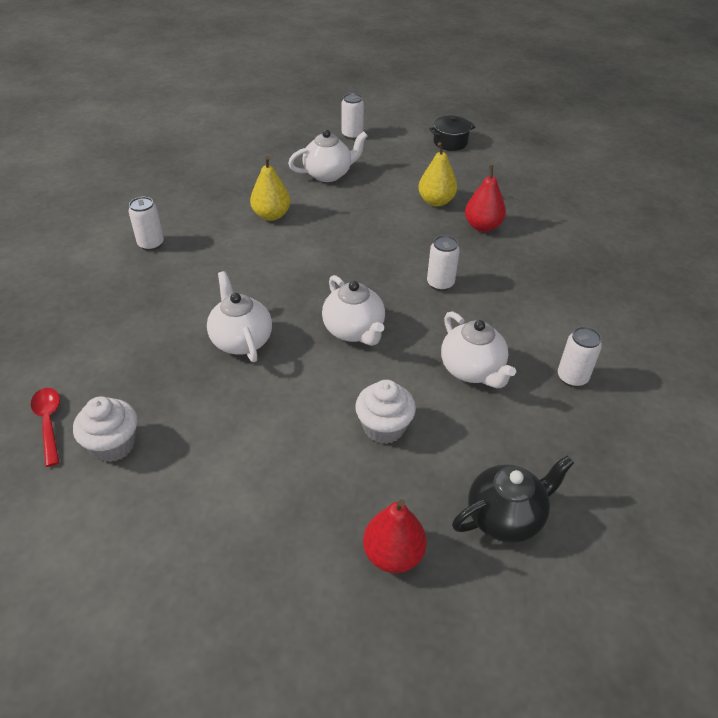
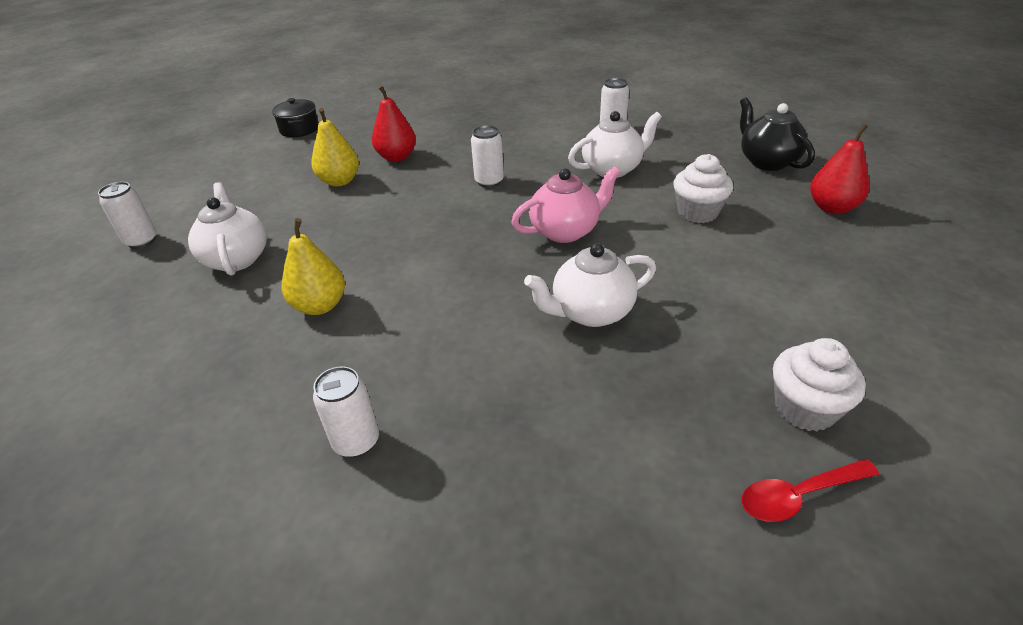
camera: 85 degrees left, 5 degrees down
(354, 331) = (565, 231): white teapot -> pink teapot
(450, 142) = (217, 170): black pot -> black pot (299, 129)

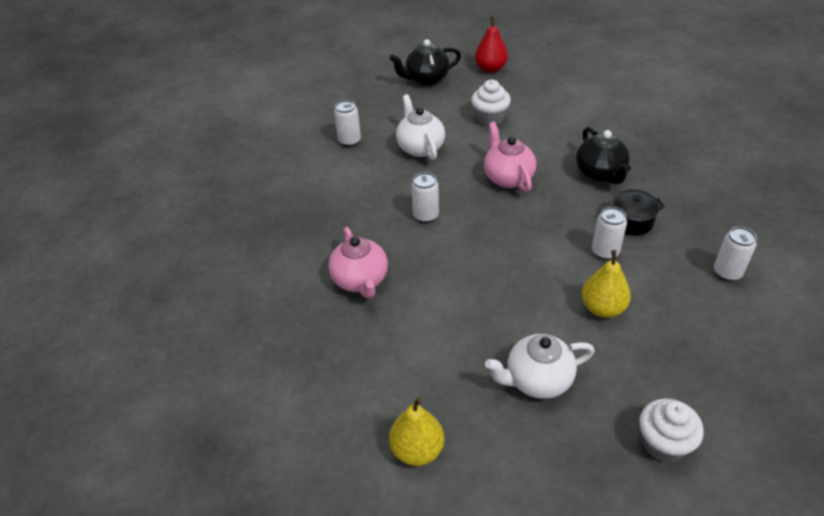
camera: 85 degrees left, 5 degrees up
(142, 241) = (502, 480): white can -> white can (605, 252)
(299, 129) = (255, 380): black pot -> black pot (631, 222)
(339, 181) = (402, 321): yellow pear -> yellow pear (417, 450)
(397, 157) = (360, 280): red pear -> pink teapot
(591, 312) = (600, 173): white teapot -> black teapot
(798, 496) = (719, 127): red spoon -> none
(804, 408) = (667, 114): white cupcake -> white cupcake (663, 443)

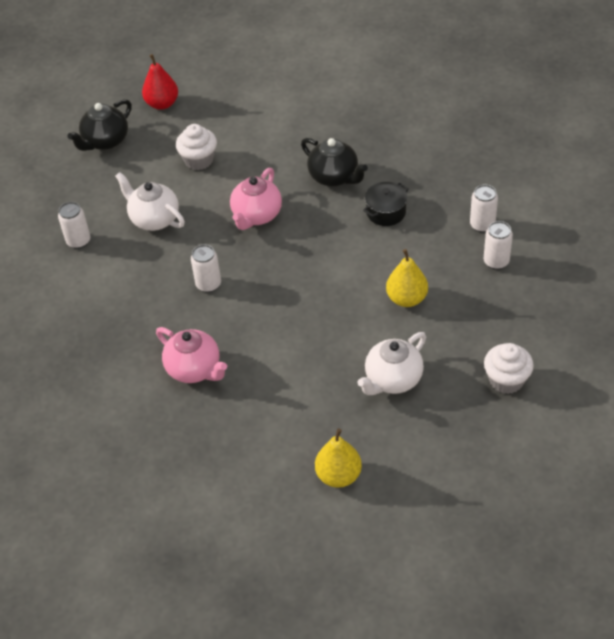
camera: 30 degrees left, 5 degrees up
(508, 178) = (256, 215): pink teapot -> pink teapot turned 105 degrees counterclockwise
(605, 252) = (380, 249): white can -> white can (496, 261)

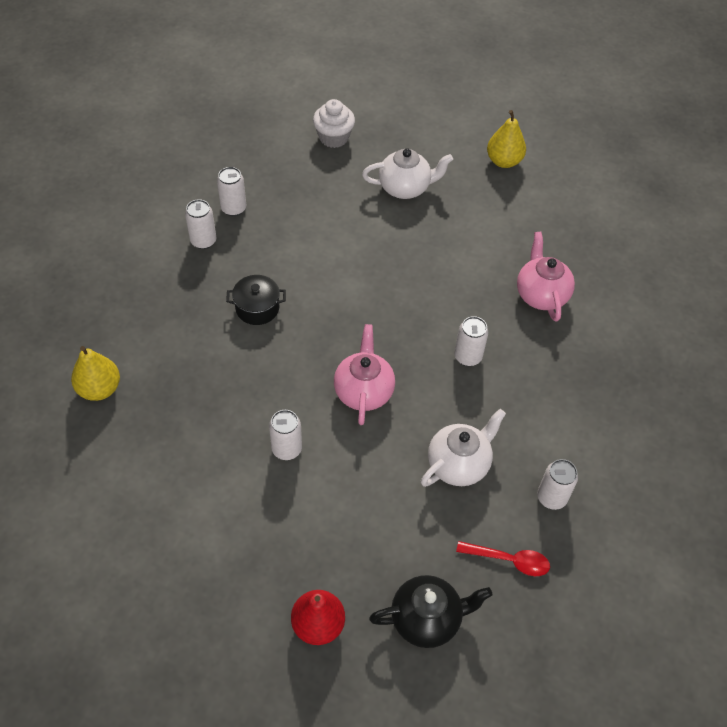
camera: 145 degrees left, 5 degrees up
(80, 194) = (509, 560): none -> red spoon
(154, 219) = (459, 464): white teapot -> white teapot turned 120 degrees counterclockwise
(199, 160) = (354, 503): white cupcake -> none
(256, 215) = (363, 391): pink teapot -> pink teapot turned 60 degrees counterclockwise
(268, 157) = (286, 449): none -> white can
(334, 177) = (256, 376): black teapot -> none
(406, 298) = (329, 231): yellow pear -> yellow pear (99, 389)

